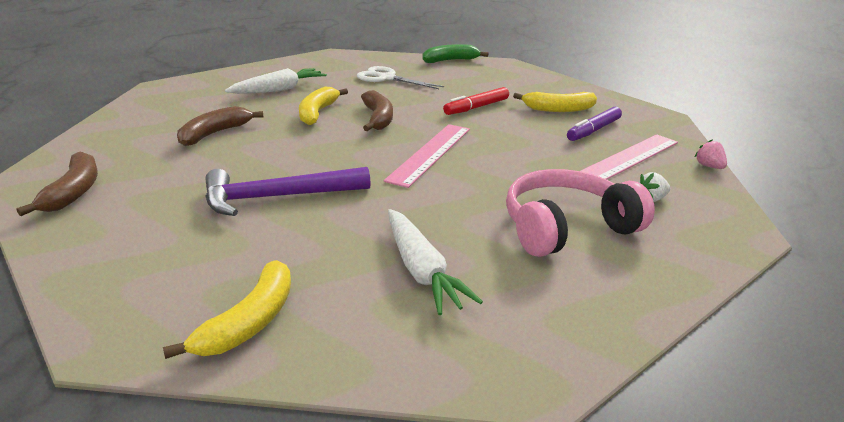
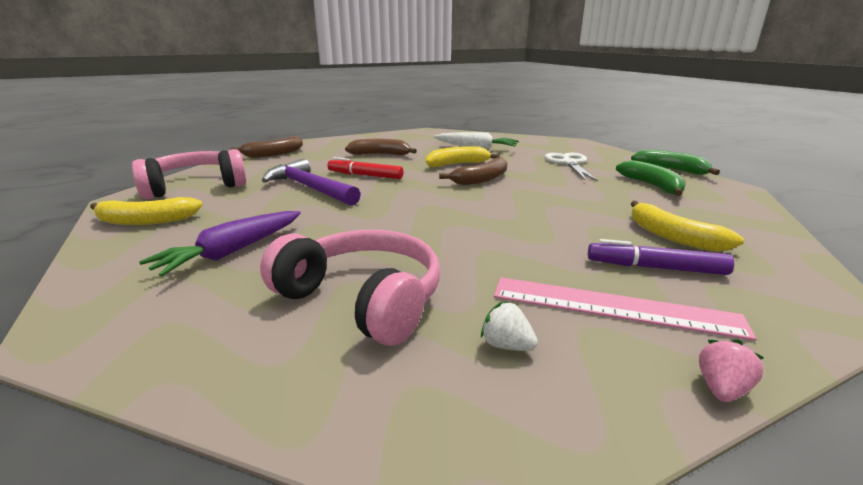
camera: 60 degrees right, 5 degrees down
(142, 271) = (196, 186): none -> pink headphones
(421, 270) = (233, 251): white carrot -> purple carrot
(430, 153) = (445, 209): pink ruler -> none
(472, 78) = (652, 186): none -> green banana
(476, 107) = (582, 202): red marker -> red marker (365, 175)

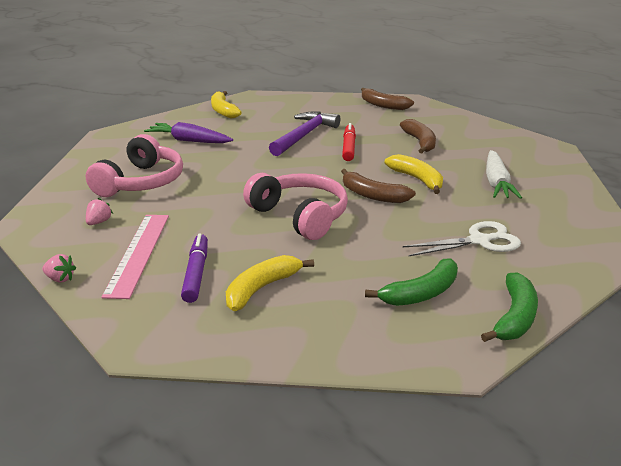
camera: 75 degrees right, 5 degrees up
(196, 186) = (287, 104): pink headphones -> pink headphones (300, 216)
(506, 345) = (99, 222): white strawberry -> pink strawberry

